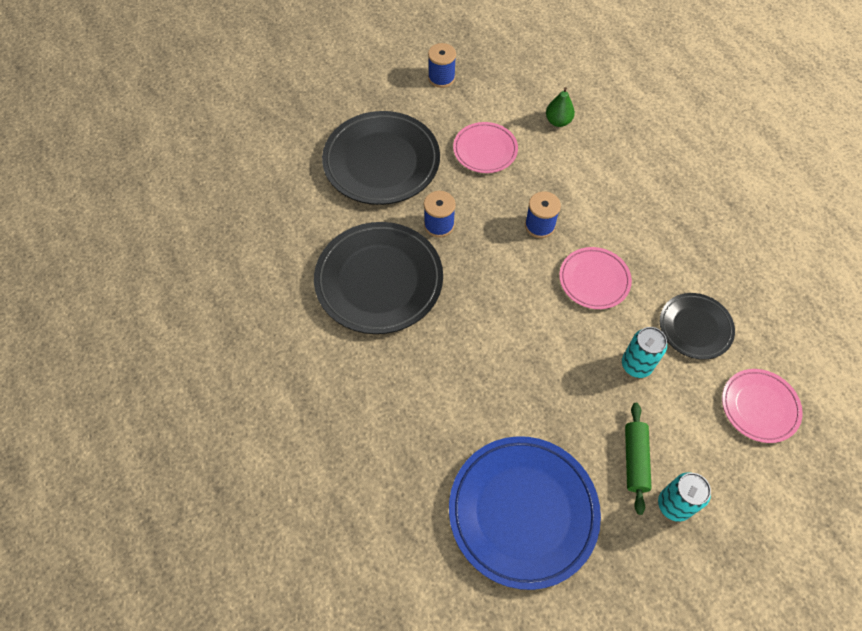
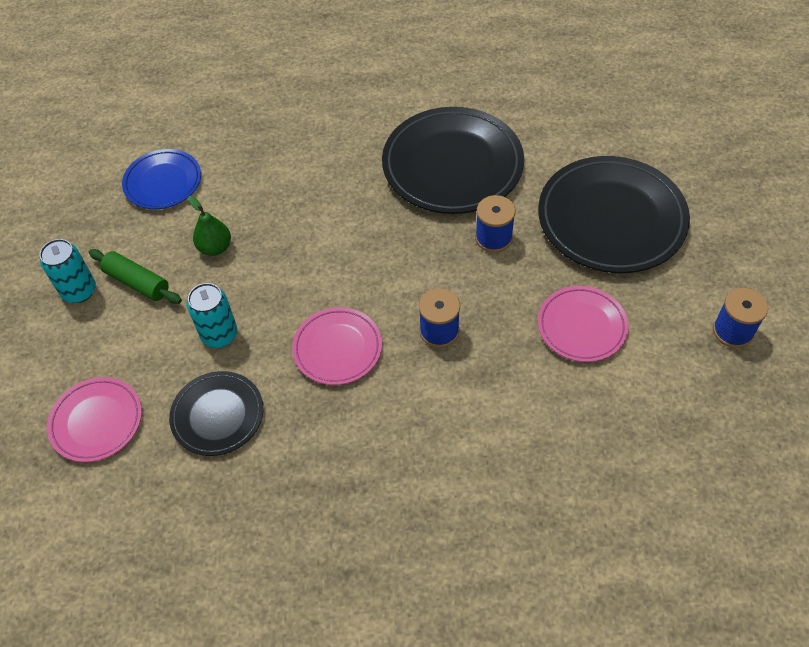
camera: 120 degrees right, 5 degrees down
(523, 512) = (163, 182): blue plate -> blue plate, size x0.56
(558, 121) = (594, 433): green pear -> green pear (215, 247)

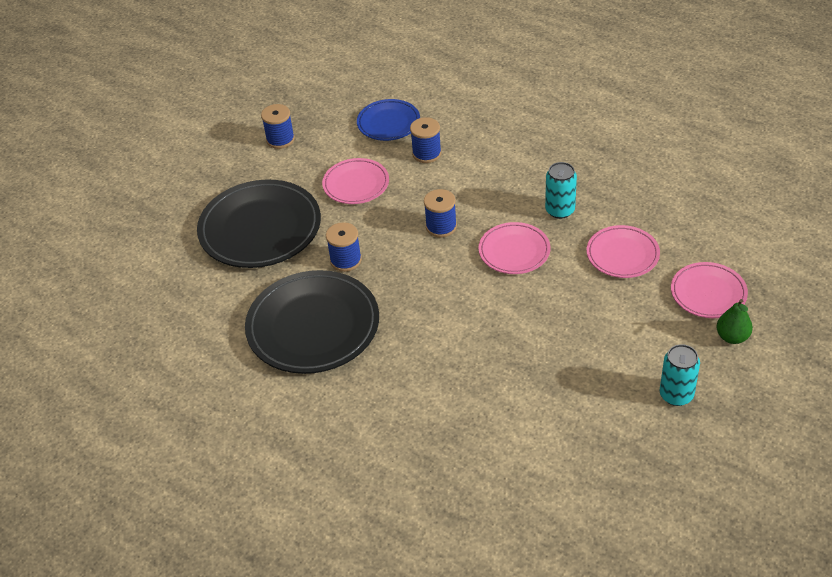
camera: 140 degrees left, 10 degrees down
(137, 282) = (625, 375): green rolling pin -> none
(163, 182) = (549, 455): blue plate -> blue plate (388, 123)
(215, 247) = (545, 368): green pear -> green pear (732, 337)
(218, 415) = (622, 255): black plate -> pink plate
(219, 335) = (587, 302): turquoise can -> turquoise can (560, 210)
(552, 419) = (426, 153): none -> blue spool

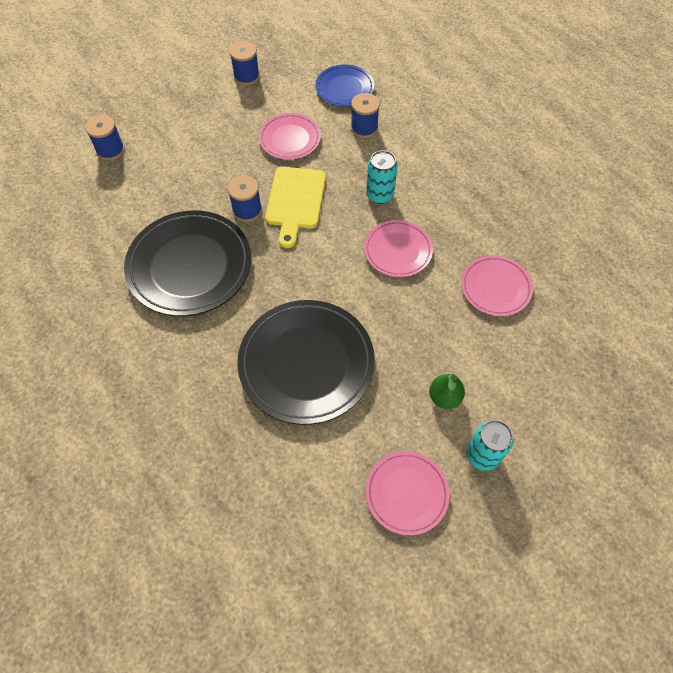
camera: 15 degrees right, 15 degrees up
(260, 229) = (190, 156): black plate -> black plate (306, 363)
(390, 238) = (295, 201): none -> yellow cutting board
(441, 226) = (344, 204): blue spool -> blue spool (110, 150)
(560, 210) = (457, 223): turquoise can -> turquoise can (379, 195)
(708, 293) = (559, 356): pink plate -> pink plate (406, 493)
(732, 337) = (563, 412): green pear -> green pear (444, 397)

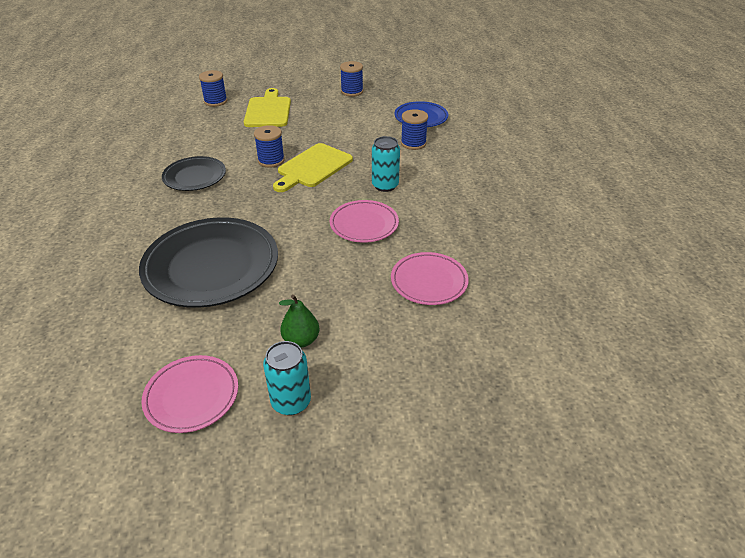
camera: 30 degrees right, 20 degrees down
(182, 141) = (268, 111): none -> yellow cutting board
(190, 266) = (195, 177): black plate -> black plate, size x0.56
(290, 139) = (347, 132): pink plate -> none

